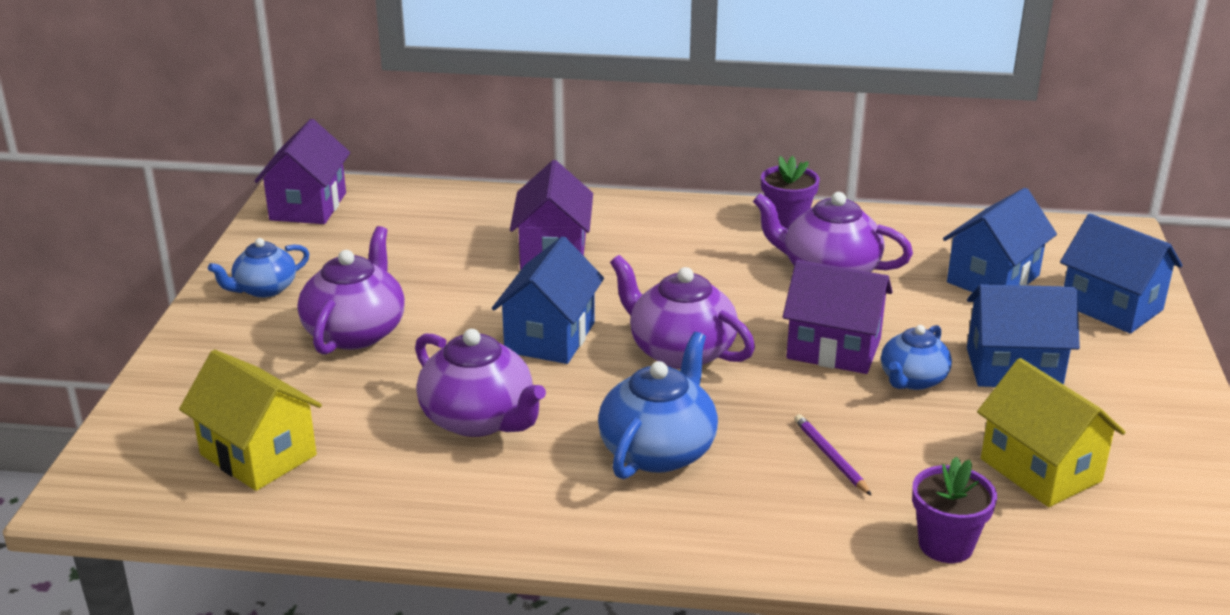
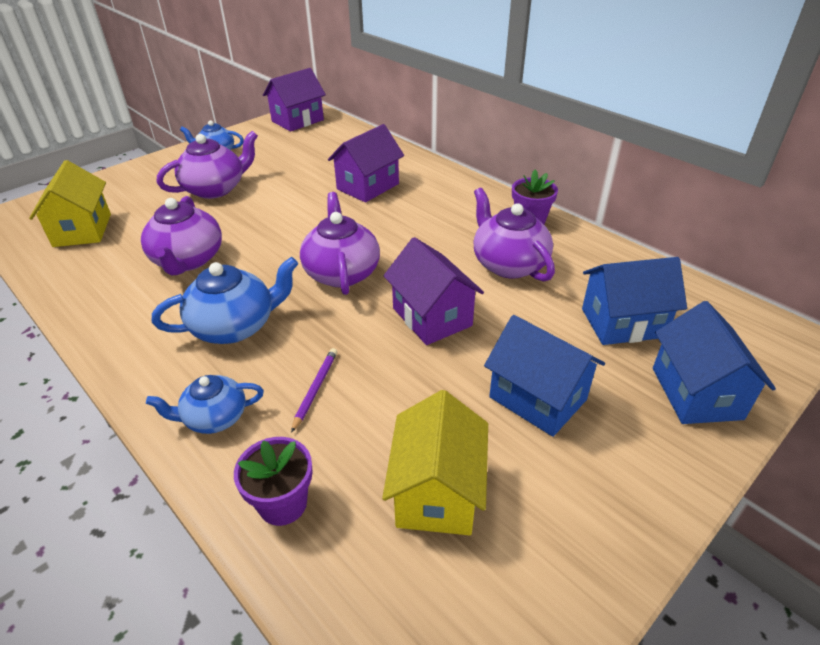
camera: 40 degrees right, 10 degrees up
(550, 337) = (291, 232): blue house -> none
(912, 380) = (450, 366): blue teapot -> blue teapot (214, 418)

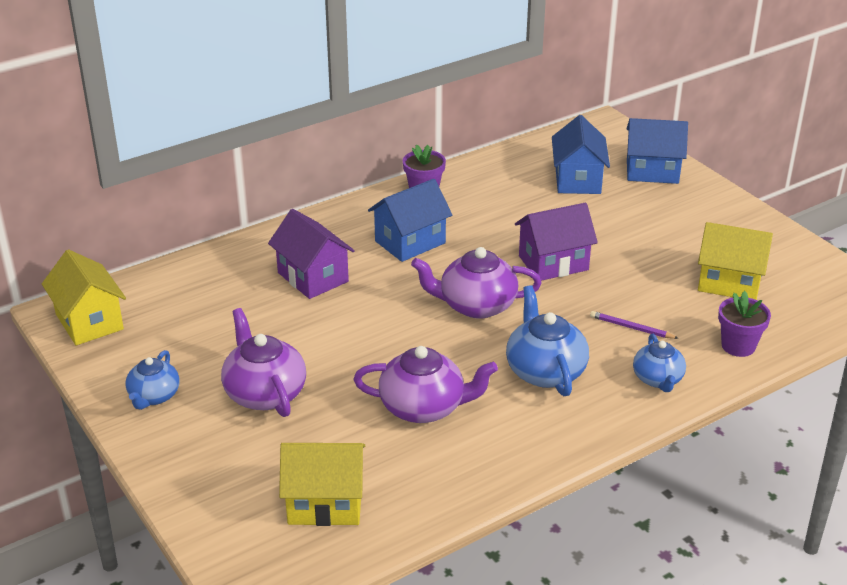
camera: 80 degrees left, 5 degrees down
(297, 120) = (89, 322): purple house -> yellow house
(508, 264) = (489, 214): purple teapot -> none
(537, 398) = (651, 231): blue house -> blue house (410, 242)

